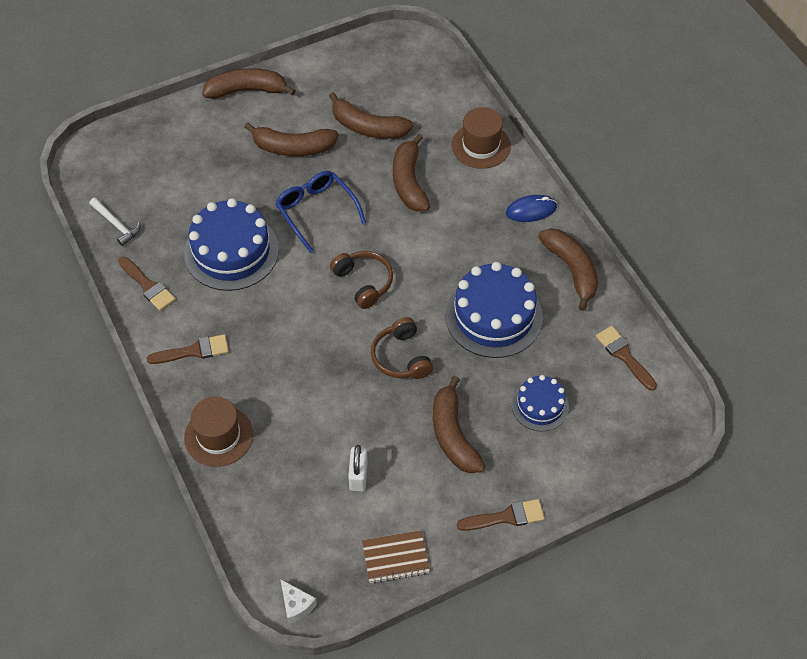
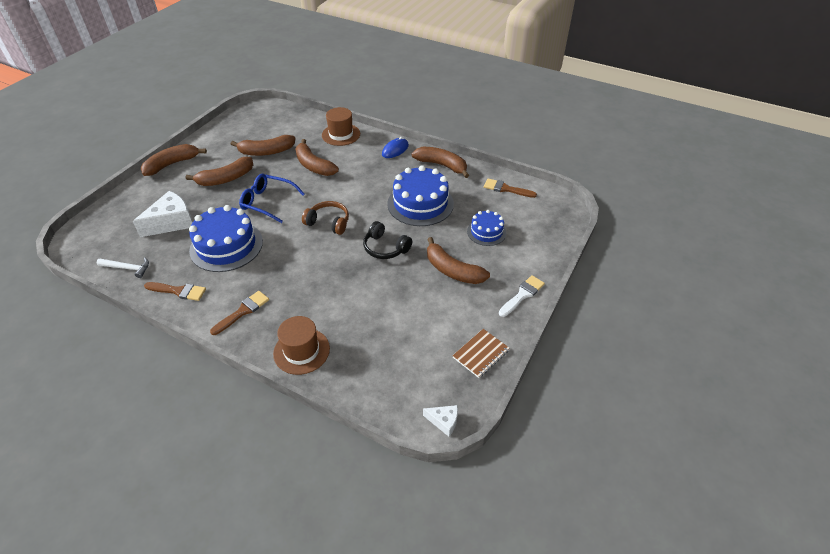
camera: 35 degrees left, 10 degrees down
(195, 183) = (171, 222): none -> white cheese
(358, 476) = (416, 322): white padlock -> none
(401, 357) = (385, 248): brown headphones -> black headphones
(506, 517) = (522, 295): brown brush -> white brush

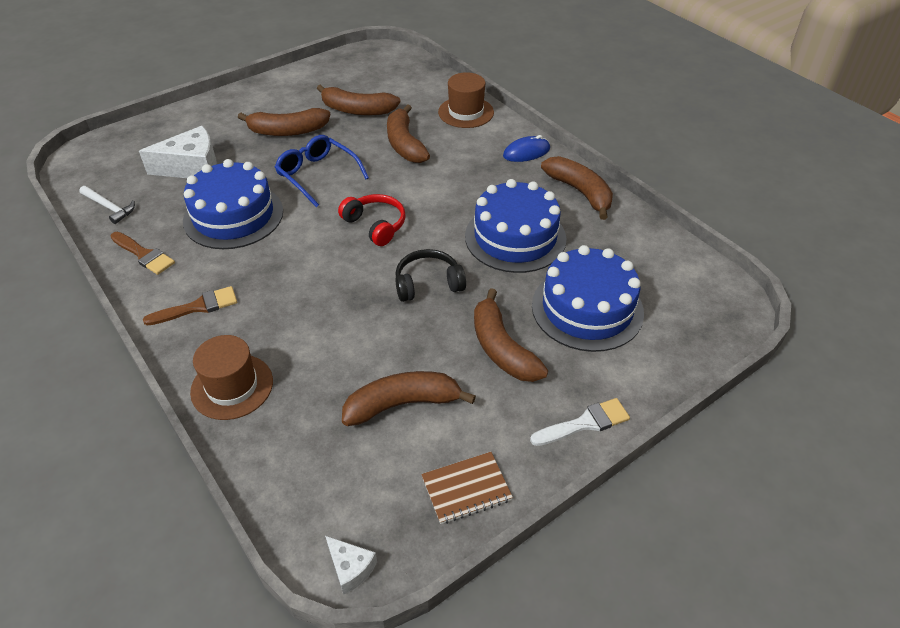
camera: 25 degrees right, 0 degrees up
(172, 164) = (239, 96): brown banana -> brown banana (402, 404)
(328, 223) = (375, 225): brown headphones -> red headphones
(385, 248) = (428, 284): black headphones -> black headphones turned 105 degrees clockwise
(486, 232) = (587, 309): blue cake -> blue cake, size x1.78
(506, 189) = (657, 254): brown brush -> none

